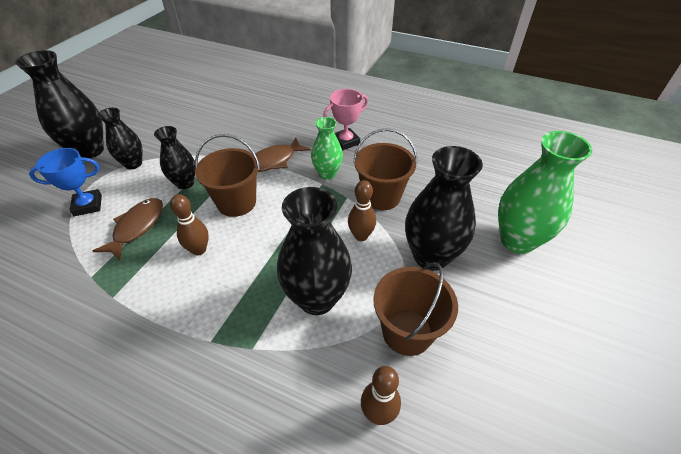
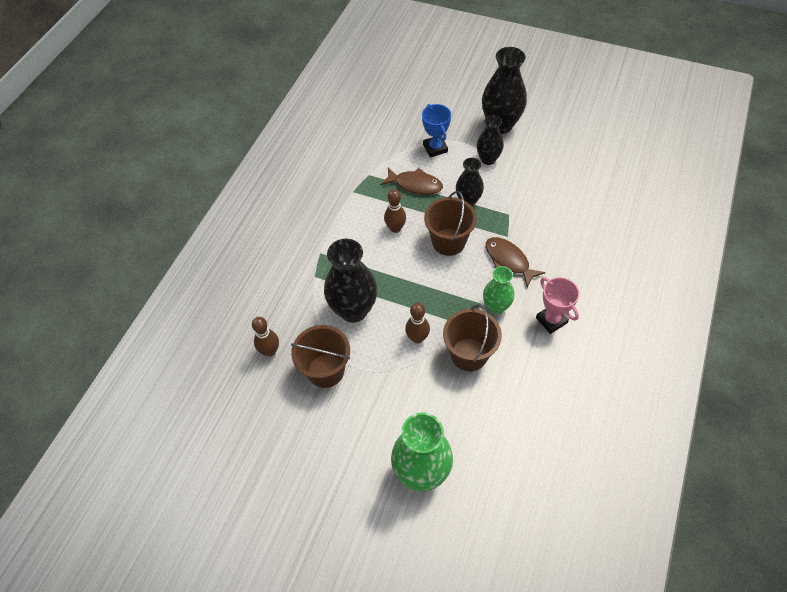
camera: 90 degrees right, 10 degrees up
(430, 256) = (397, 393): black vase -> none

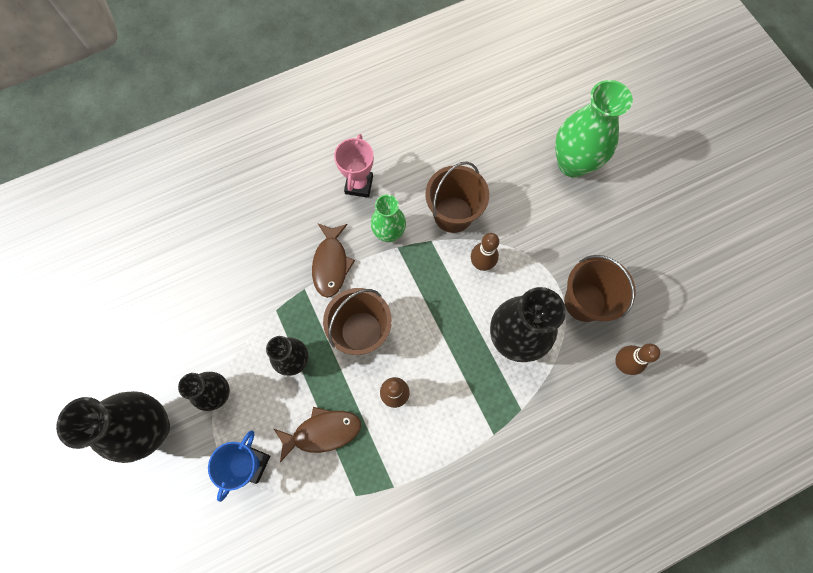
camera: 140 degrees left, 15 degrees up
(415, 185) = (322, 432): brown fish -> brown fish turned 105 degrees clockwise

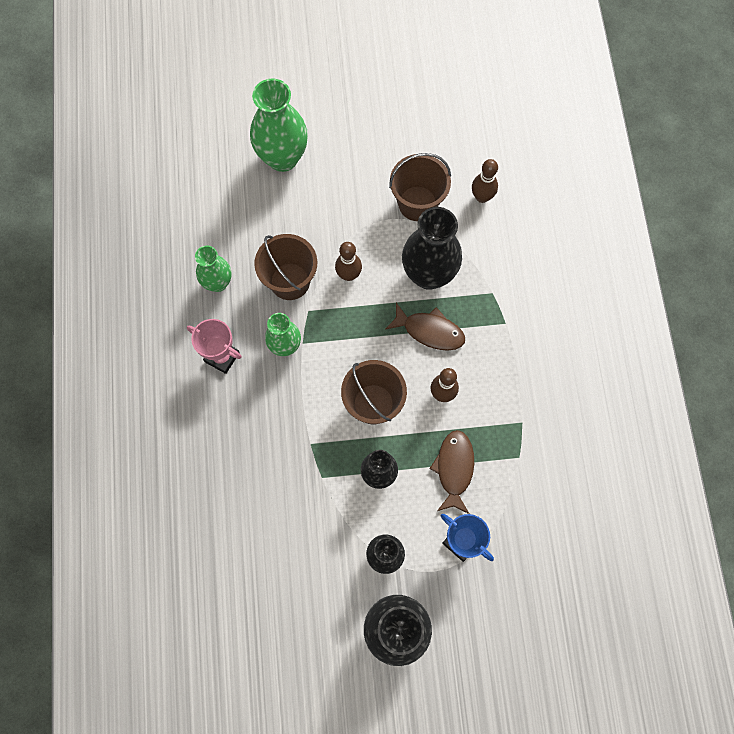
camera: 70 degrees left, 0 degrees up
(331, 264) = (295, 410): brown fish -> brown fish (430, 331)
(426, 156) = (218, 283): none -> green vase

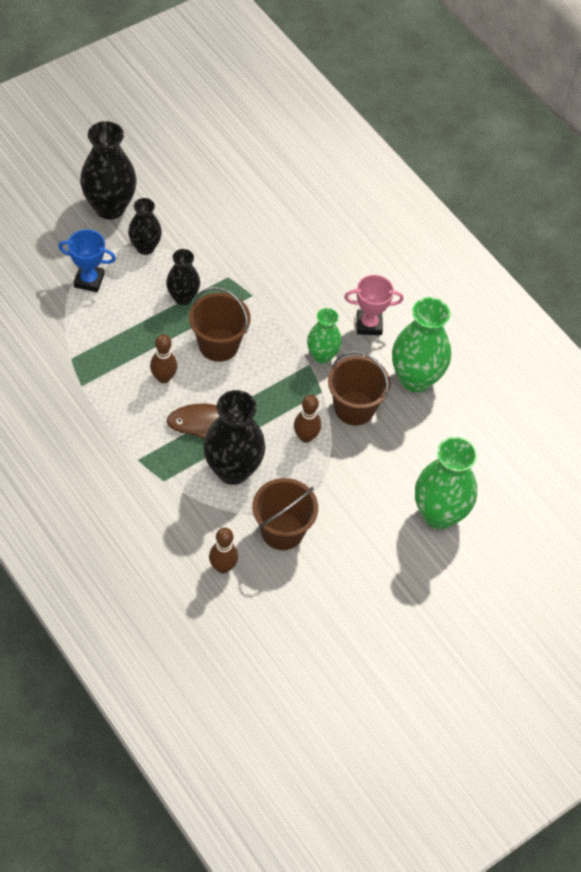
camera: 145 degrees right, 15 degrees down
(218, 283) = (415, 379): green vase -> green vase, size x1.69
(454, 468) = (122, 327): brown fish -> none

